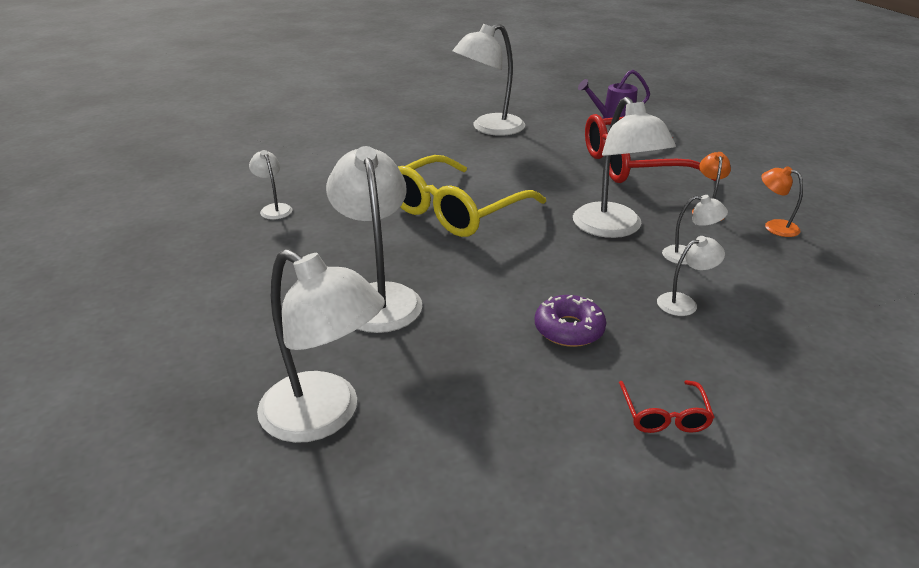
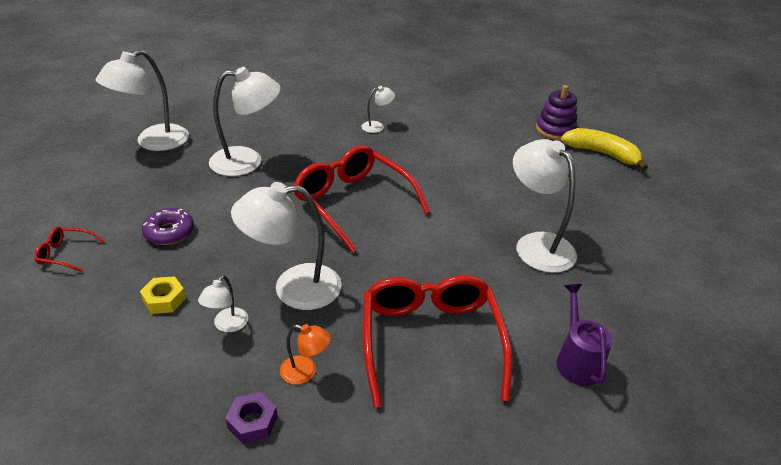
camera: 95 degrees right, 5 degrees up
(288, 116) = (555, 130): none -> purple stacking toy
(335, 100) = (602, 154): none -> yellow banana
(456, 211) = (353, 202): yellow glasses -> red glasses
(684, 302) = (164, 299): white lamp -> yellow nut
(774, 226) = (252, 422): orange lamp -> purple nut

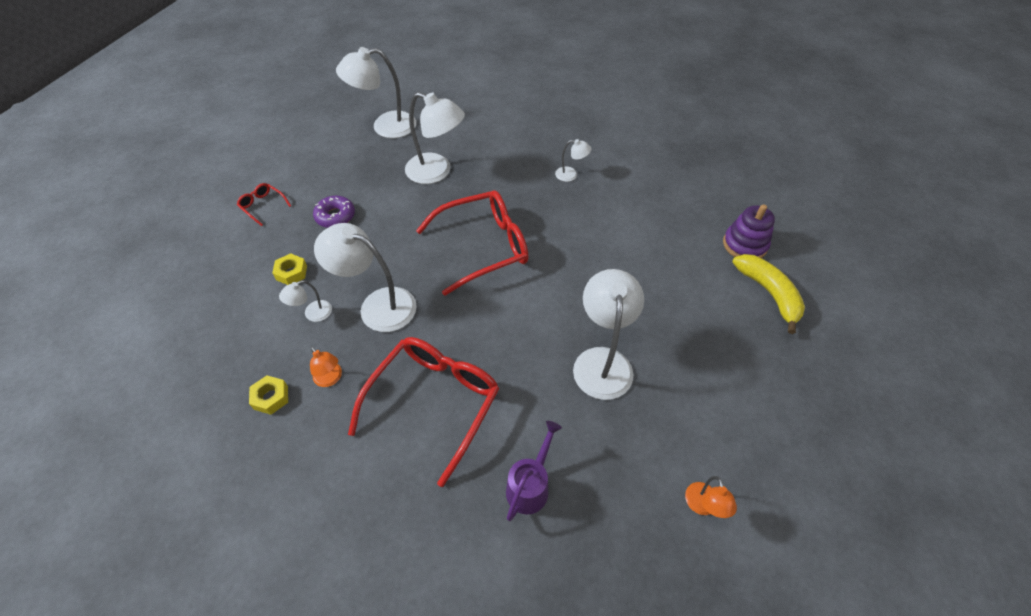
camera: 35 degrees right, 15 degrees up
(252, 422) = (271, 397): purple nut -> yellow nut
(353, 202) = (484, 247): red glasses -> red glasses turned 75 degrees clockwise
(705, 306) = (703, 506): none -> orange lamp

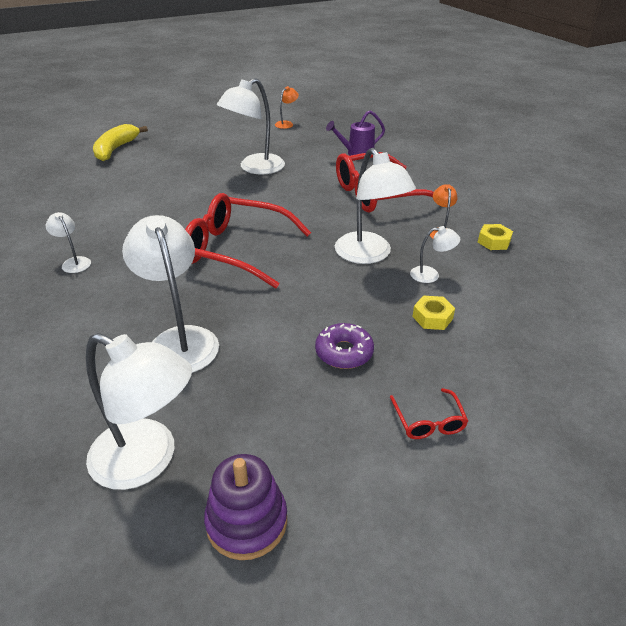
camera: 140 degrees left, 15 degrees down
(744, 245) = (74, 168): purple stacking toy -> purple stacking toy (247, 521)

